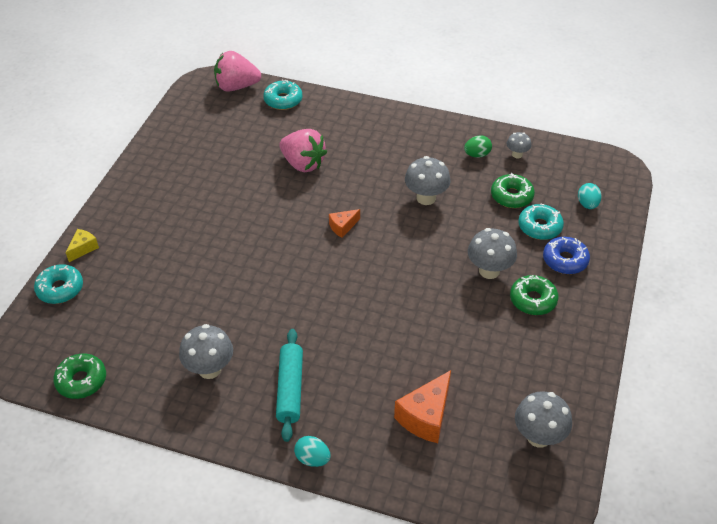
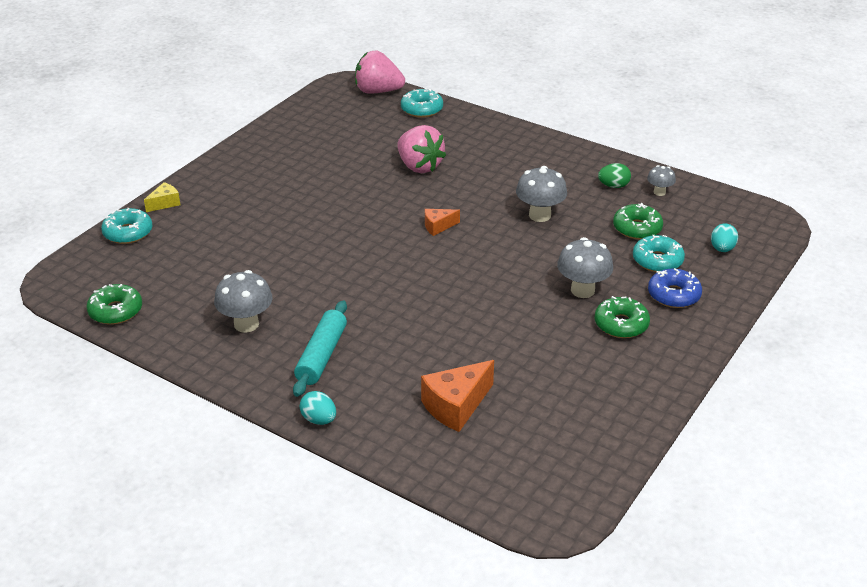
camera: 15 degrees right, 10 degrees down
(538, 436) = (574, 447): grey mushroom -> none

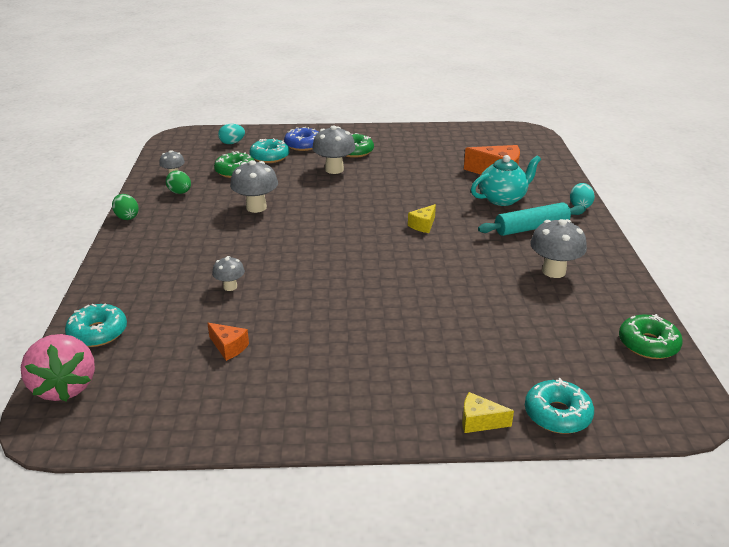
camera: 125 degrees left, 5 degrees down
(395, 372) = (503, 199): none -> turquoise teapot
(403, 292) = (423, 225): none -> yellow cheese
(419, 166) = (230, 287): pink strawberry -> grey mushroom
(438, 226) = (321, 242): orange cheese -> orange cheese (229, 347)
(587, 151) = (127, 217): none -> green egg

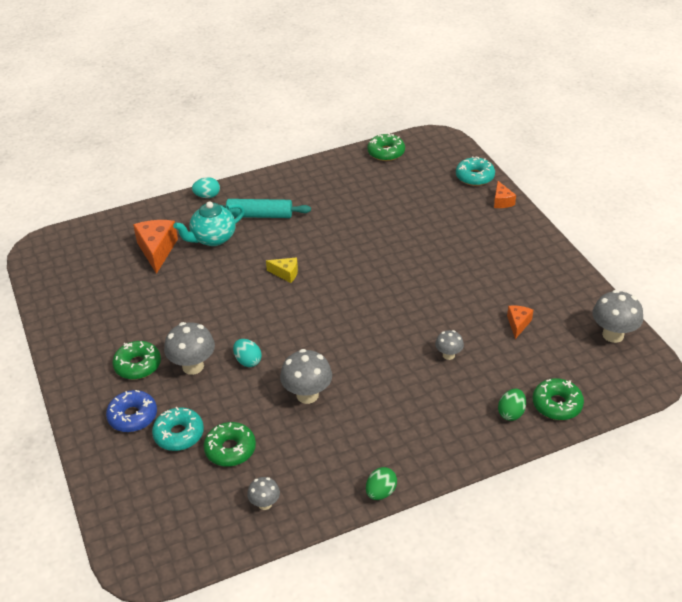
camera: 110 degrees left, 10 degrees up
(65, 387) = (618, 388): pink strawberry -> none
(98, 333) = (557, 404): turquoise donut -> green donut
(180, 192) = (305, 474): green egg -> green egg (511, 413)
(232, 143) = (148, 490): turquoise egg -> turquoise egg (248, 361)
(479, 421) = (502, 201): yellow cheese -> orange cheese
(503, 199) = (213, 238): turquoise teapot -> turquoise teapot turned 75 degrees counterclockwise
(531, 228) = (259, 215): turquoise rolling pin -> turquoise rolling pin turned 45 degrees counterclockwise
(553, 271) = (321, 196): grey mushroom -> grey mushroom (613, 335)

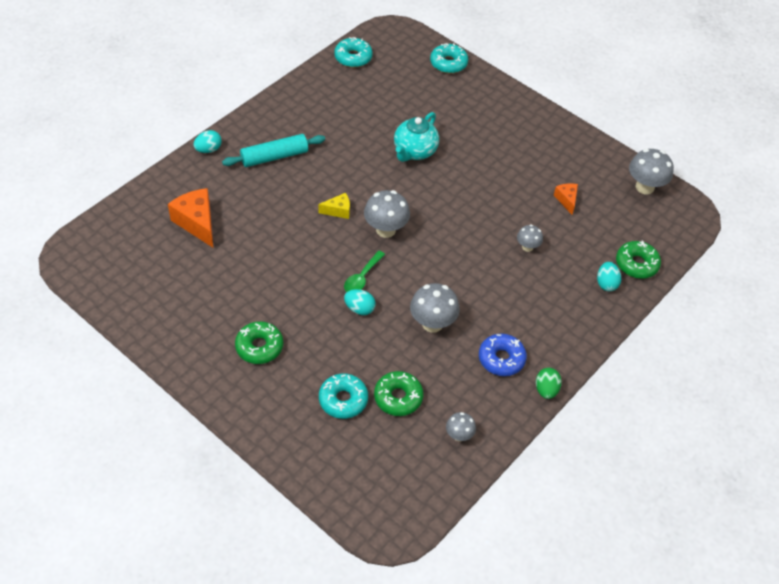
camera: 30 degrees left, 10 degrees up
(133, 416) = (289, 398): blue donut -> blue donut (501, 359)
(193, 366) = (312, 330): grey mushroom -> grey mushroom (385, 230)
(213, 238) = (244, 194): turquoise teapot -> turquoise teapot (414, 151)
(268, 335) = (362, 277): none -> green spoon
(386, 152) = (353, 57): green donut -> turquoise donut
(502, 201) = (486, 83): orange cheese -> none
(511, 413) = (606, 283): green egg -> turquoise egg

